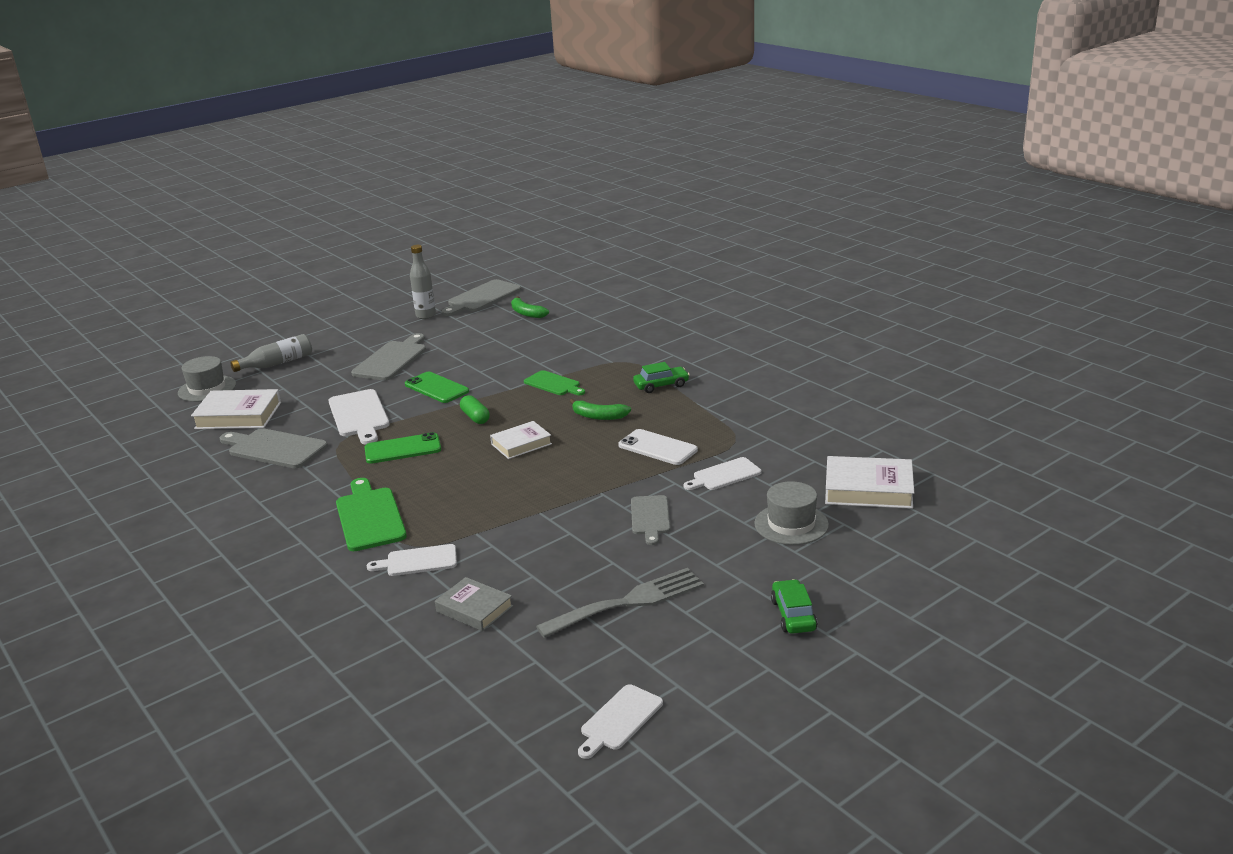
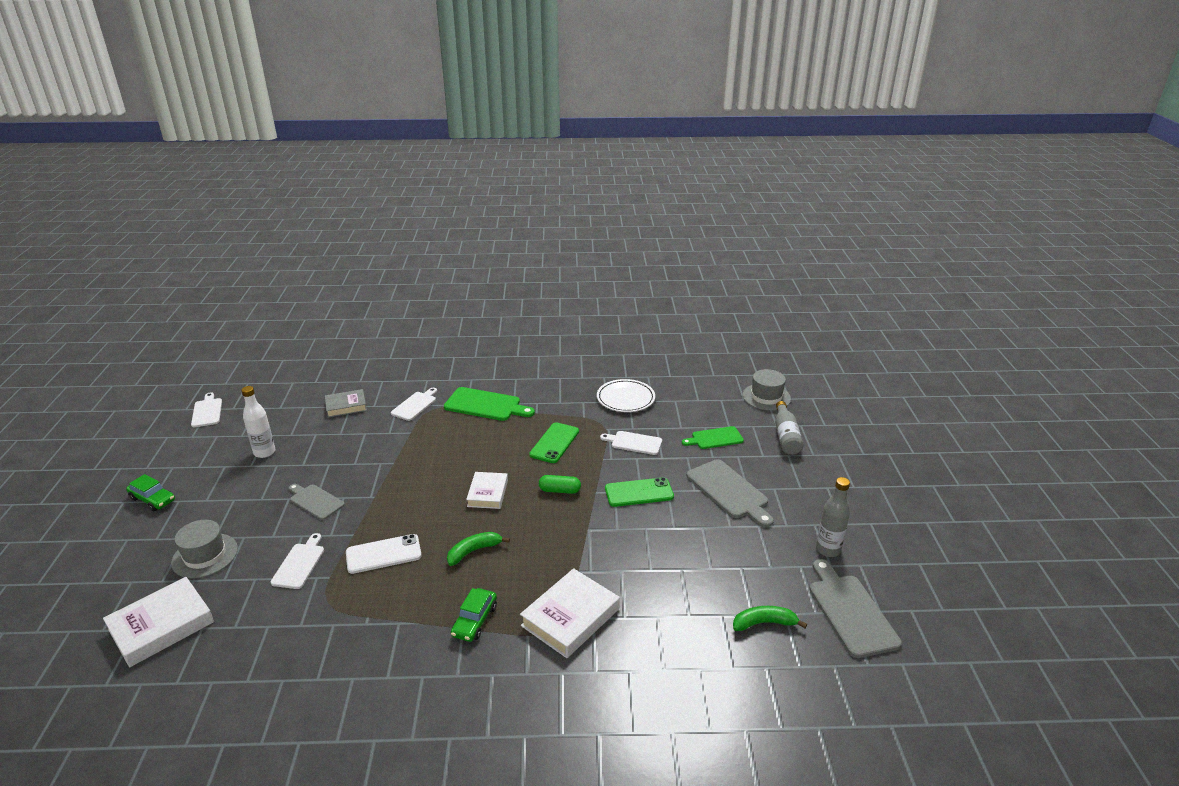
camera: 125 degrees right, 5 degrees up
(238, 415) = (699, 398): white book -> white book (570, 617)
(274, 448) = (625, 398): grey cutting board -> white plate
(359, 415) = (634, 443): white cutting board -> white cutting board, size x0.64
(554, 384) = (565, 557): green cutting board -> green cutting board (715, 438)
(629, 602) = (264, 452): grey fork -> white bottle

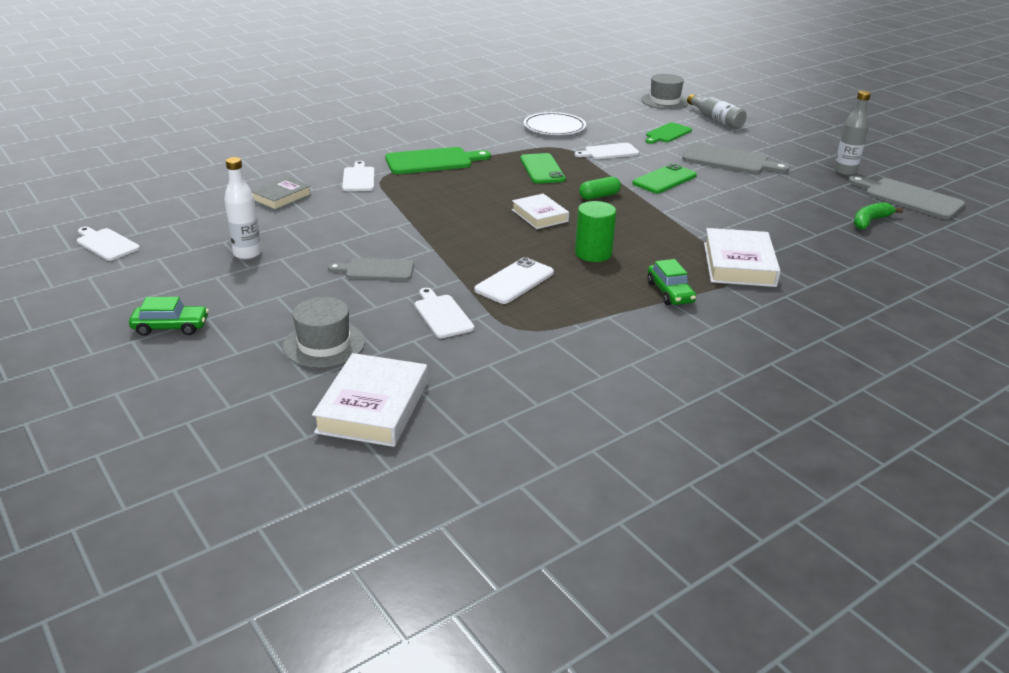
camera: 35 degrees left, 0 degrees up
(474, 551) = (593, 253): green banana -> green cylinder

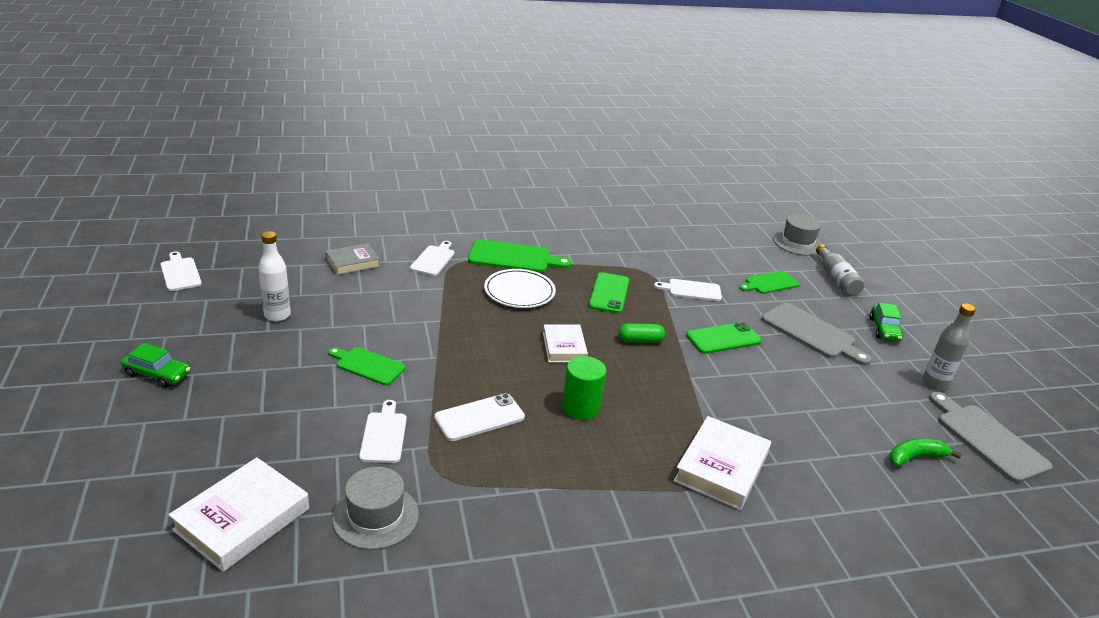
camera: 20 degrees right, 0 degrees up
(324, 344) = (259, 434): grey hat -> grey hat (375, 516)
(376, 270) = (368, 365): grey cutting board -> green cutting board
(554, 127) = (659, 247): white plate -> white plate (519, 291)
(670, 292) = (620, 480): green car -> green car (884, 330)

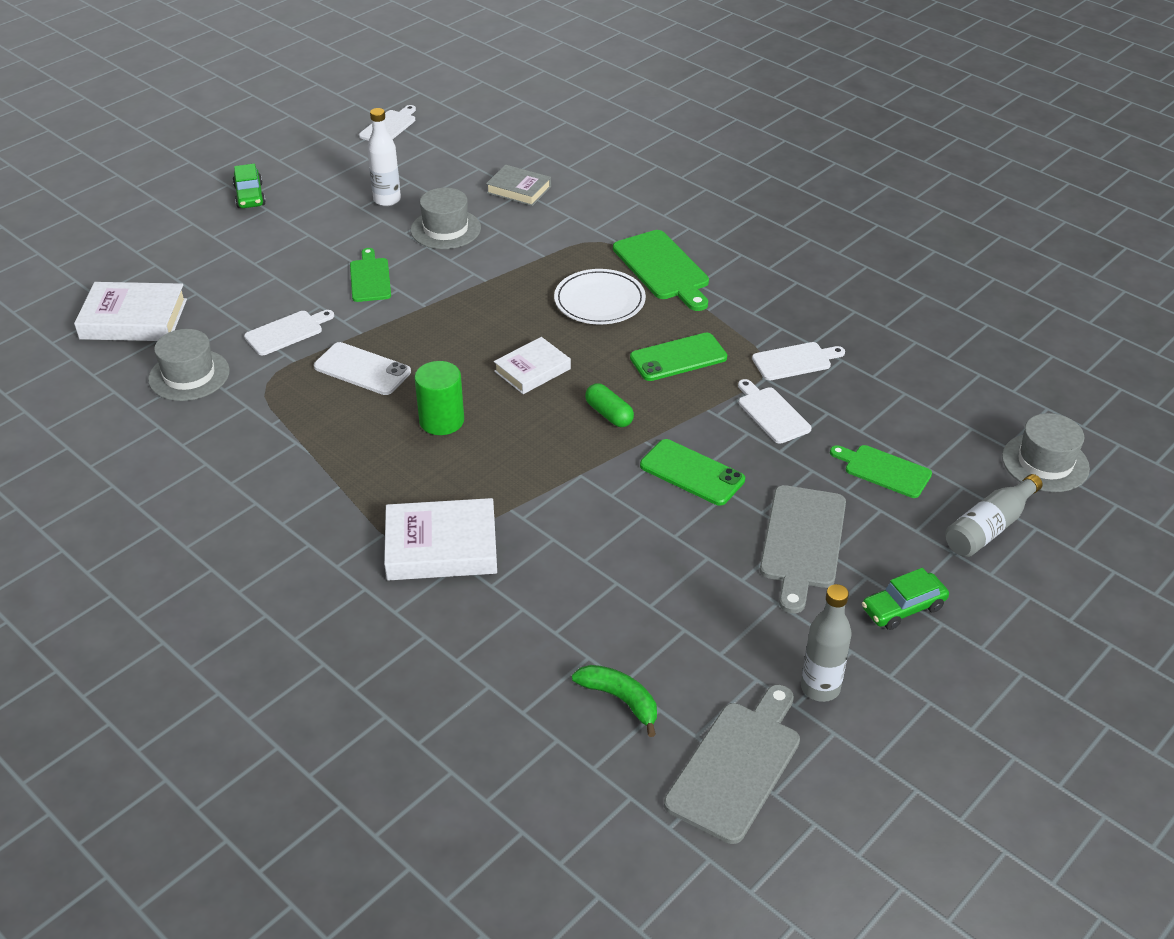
camera: 60 degrees right, 10 degrees up
(355, 308) = (445, 229): none -> grey hat
(433, 259) = (588, 226): white cutting board -> white cutting board (795, 361)

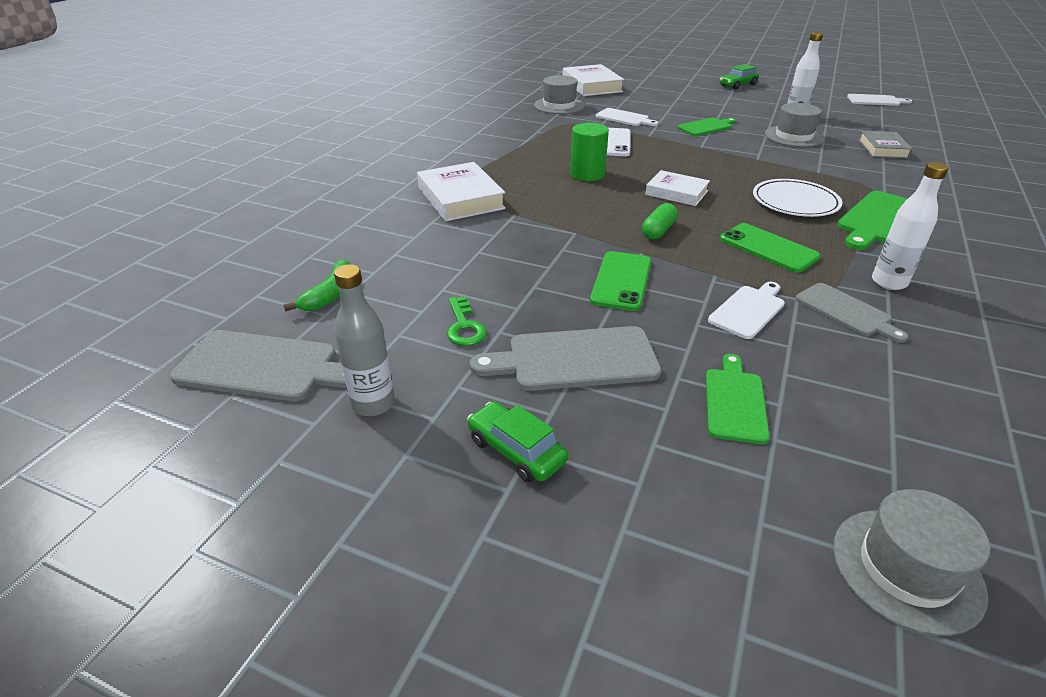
camera: 70 degrees right, 5 degrees down
(725, 603) = (464, 327): none -> green key
(764, 318) = (889, 282): none -> white bottle
(795, 361) = (846, 311): white cutting board -> grey cutting board
(989, 527) = (711, 516): grey bottle -> none

